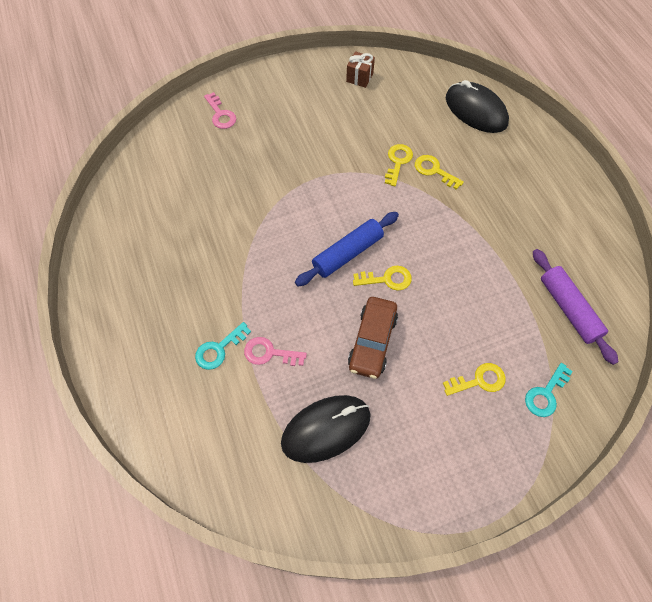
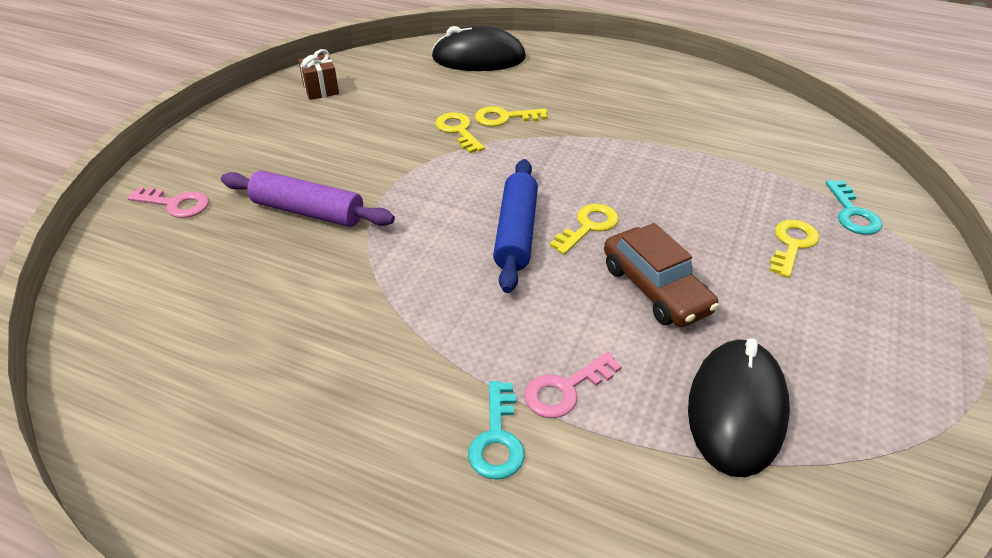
camera: 45 degrees left, 20 degrees down
(569, 309) = (768, 143): purple rolling pin -> purple rolling pin (308, 211)

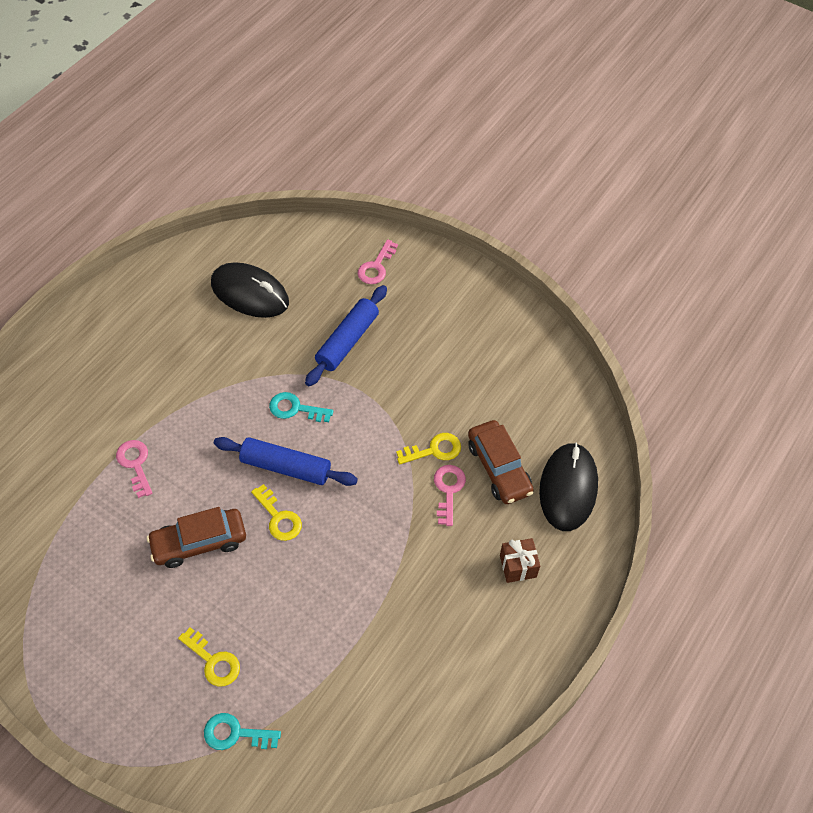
camera: 100 degrees right, 15 degrees up
(308, 211) = (347, 341): purple rolling pin -> blue rolling pin
(321, 90) = (524, 353): brown gift -> brown gift (518, 566)
(468, 93) = (499, 468): none -> brown car
(497, 439) = (115, 423): turquoise key -> turquoise key (295, 408)
(504, 118) = (448, 490): yellow key -> pink key
(736, 410) = (85, 552): black mouse -> black mouse (250, 293)

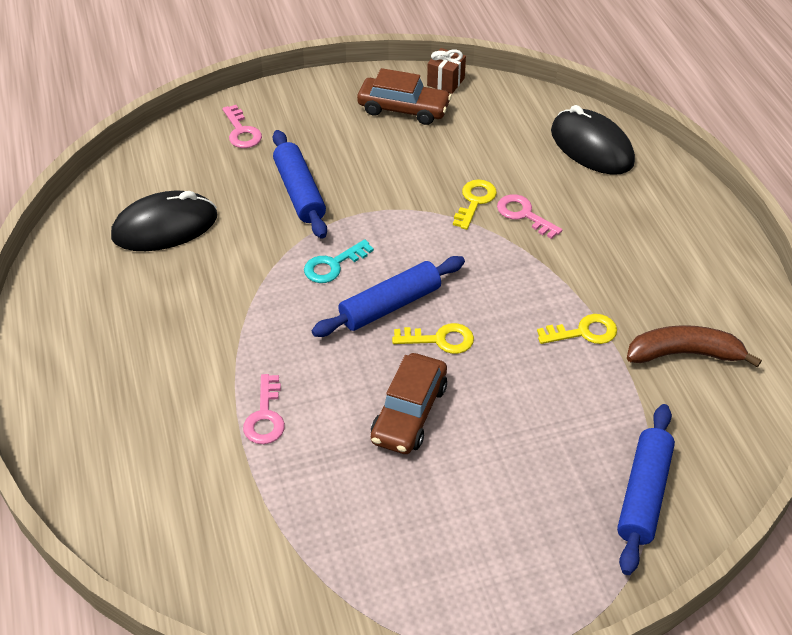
camera: 50 degrees left, 10 degrees down
(135, 464) = (265, 417): pink key -> pink key turned 105 degrees counterclockwise
(213, 661) = (552, 470): yellow key -> yellow key (584, 332)
(235, 733) = (643, 494): turquoise key -> blue rolling pin
(393, 685) = (684, 354): none -> brown banana
(499, 468) = (532, 174): brown car -> brown car (403, 109)
(518, 566) = (637, 215): brown gift -> brown gift (446, 82)

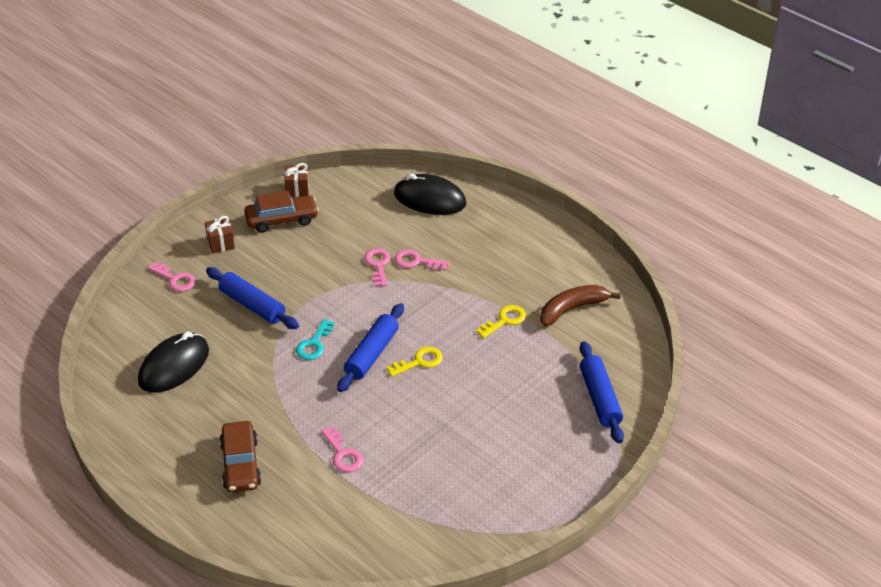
camera: 30 degrees left, 5 degrees down
(318, 111) = (220, 243): none -> brown gift
(409, 413) = (432, 413): brown car -> brown car (241, 464)
(475, 201) = (378, 265): yellow key -> pink key

